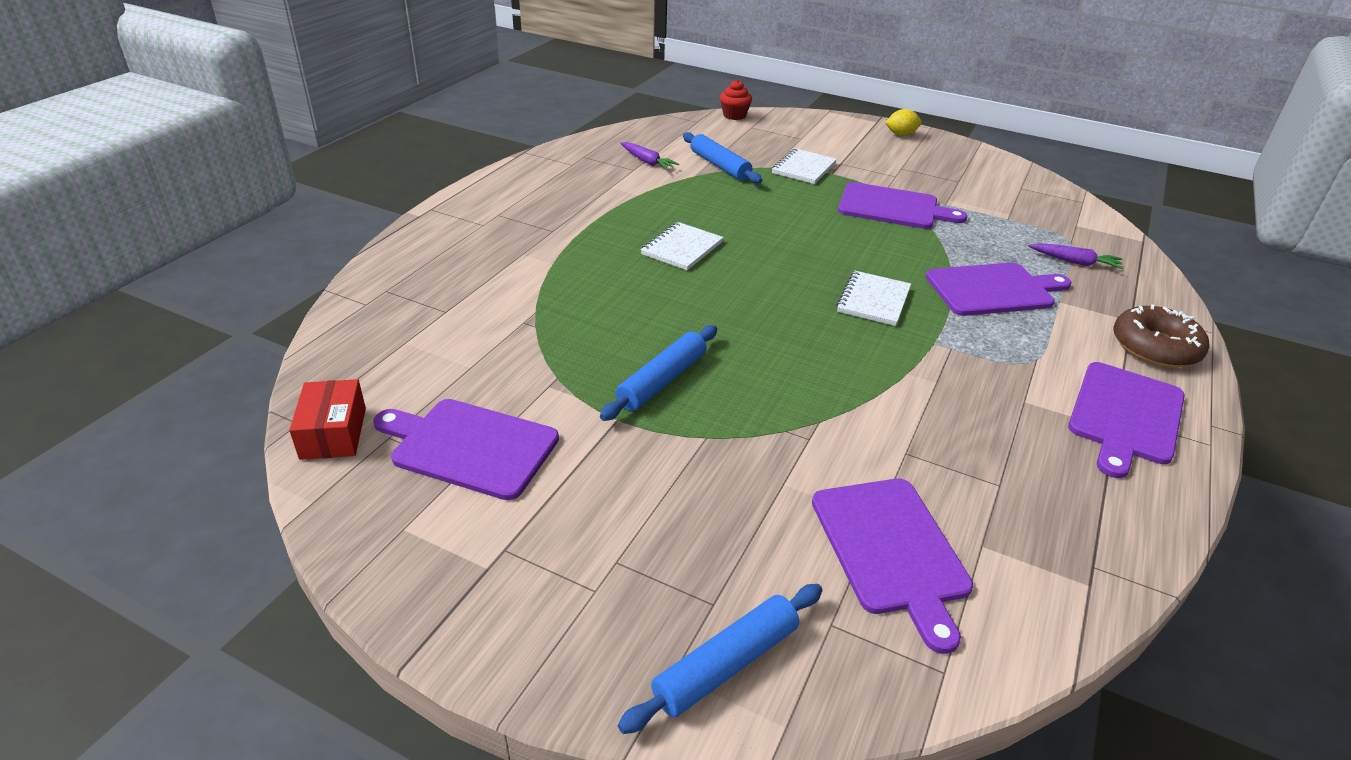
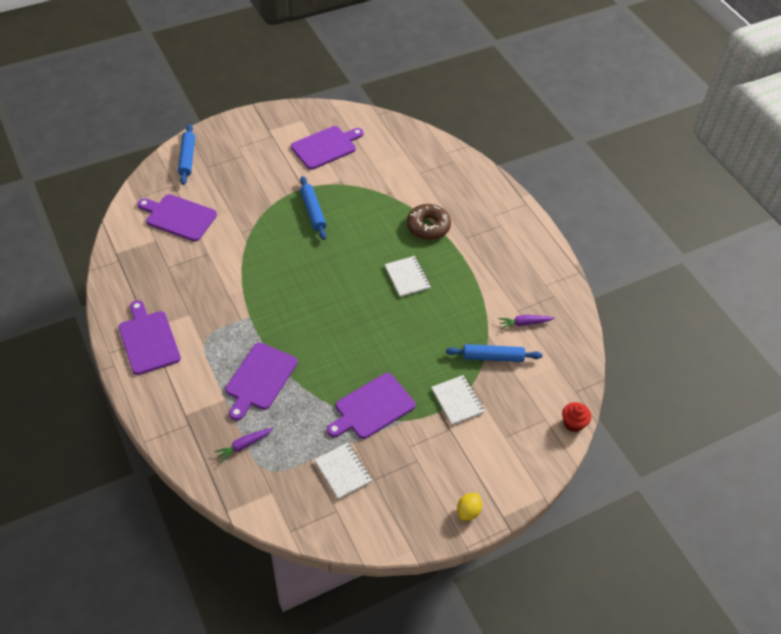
camera: 125 degrees right, 15 degrees up
(333, 433) = (364, 120): red box -> none
(873, 300) = (298, 320): white notebook -> white notebook (343, 471)
(1155, 347) = (162, 401): brown donut -> brown donut (428, 226)

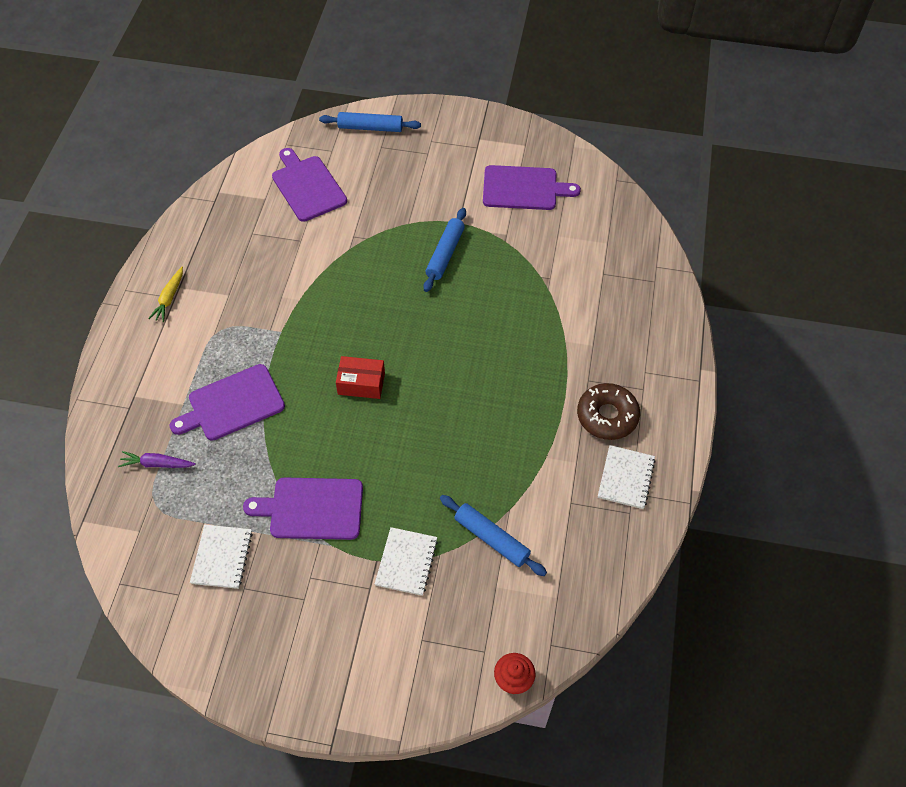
camera: 40 degrees right, 5 degrees up
(148, 340) = (169, 298): purple cutting board -> yellow carrot
(187, 158) = (370, 128): blue rolling pin -> blue rolling pin turned 60 degrees clockwise
(333, 317) = (361, 383): none -> red box
(407, 277) = (479, 387): white notebook -> white notebook (626, 478)
(428, 226) = (556, 341): brown donut -> brown donut (607, 416)
(468, 511) = (305, 694): yellow lemon -> none
(524, 323) = (564, 523): purple carrot -> none

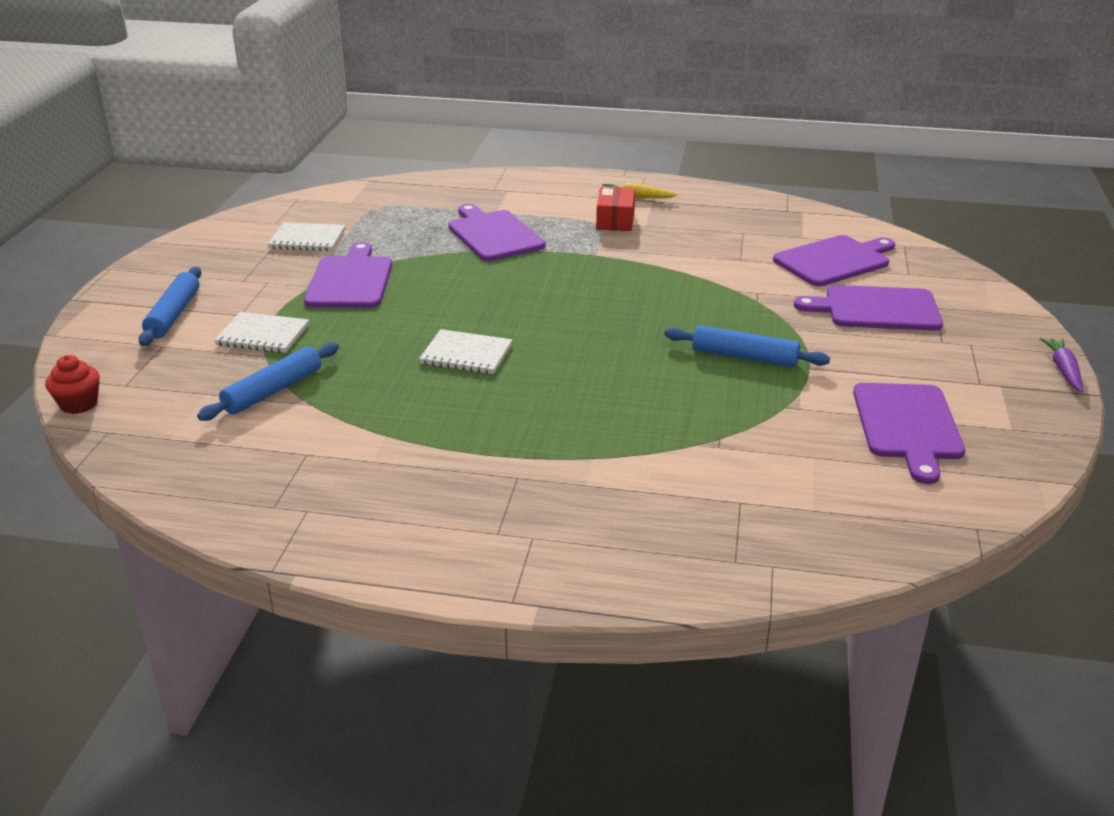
camera: 90 degrees right, 25 degrees down
(157, 464) = (424, 205): purple carrot -> purple carrot (1063, 370)
(361, 383) = (518, 303): red box -> red box (615, 220)
(370, 128) = (970, 298): blue rolling pin -> blue rolling pin (173, 314)
(382, 177) = (876, 309): none -> purple cutting board
(607, 416) = (448, 493): brown donut -> none
(626, 478) = (334, 506): white notebook -> white notebook (466, 355)

